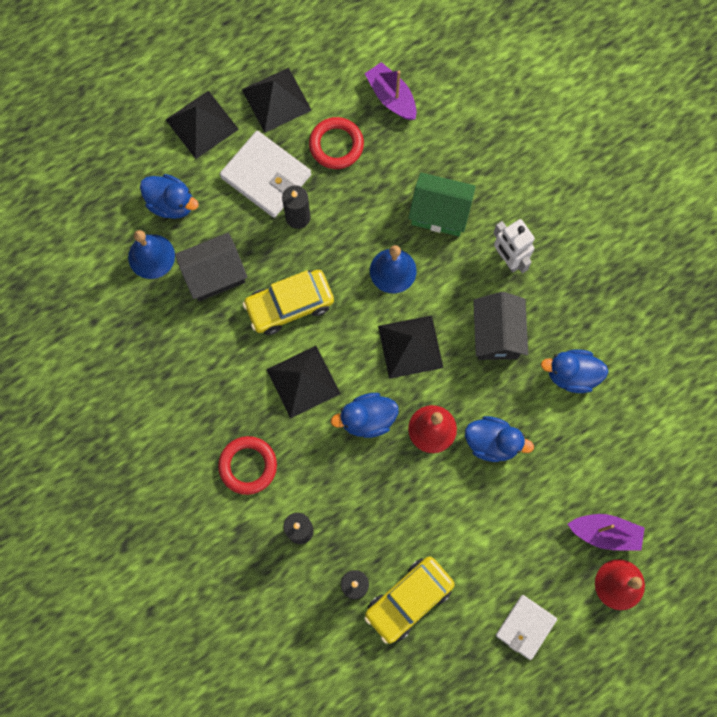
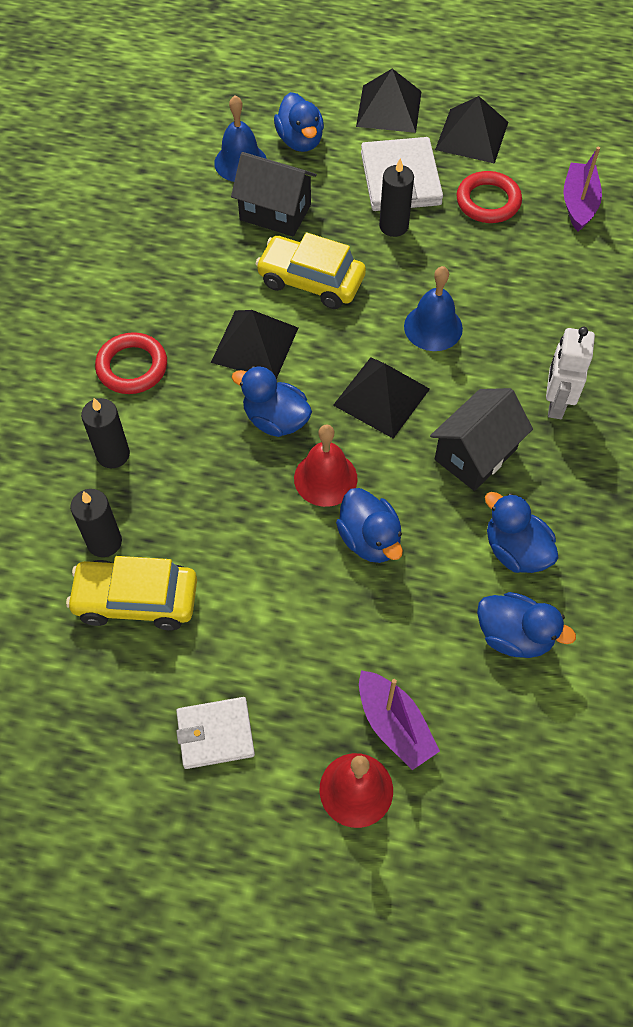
camera: 45 degrees right, 15 degrees down
(439, 213) = (528, 318): green house -> none
(616, 425) = (514, 635): none -> blue duck

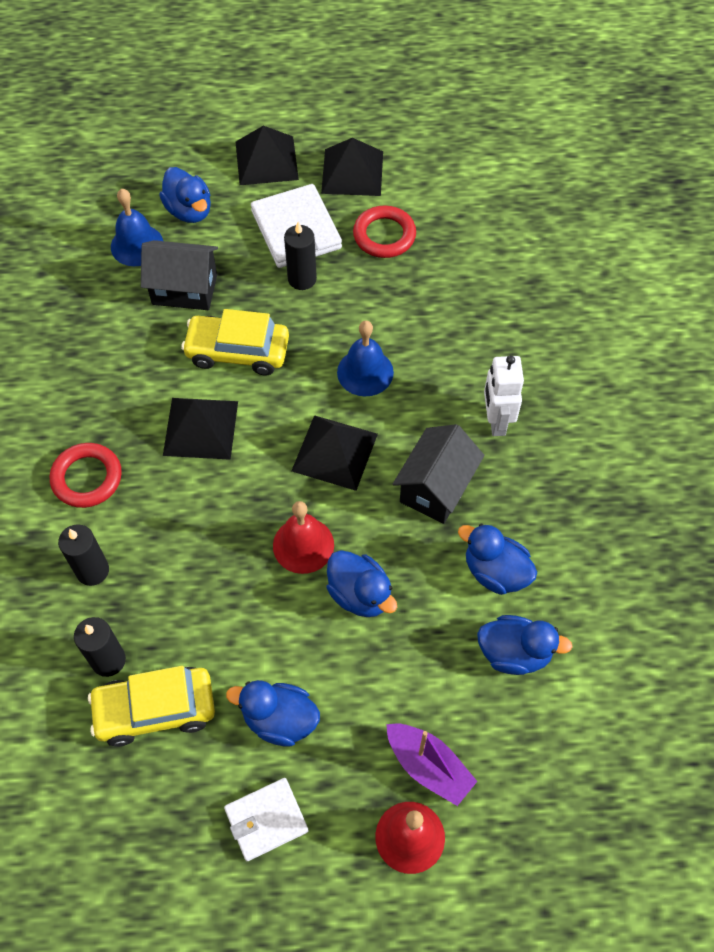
camera: 15 degrees left, 0 degrees up
(275, 420) = (241, 498): blue duck -> blue duck (279, 720)
(578, 204) = (468, 220): purple boat -> none

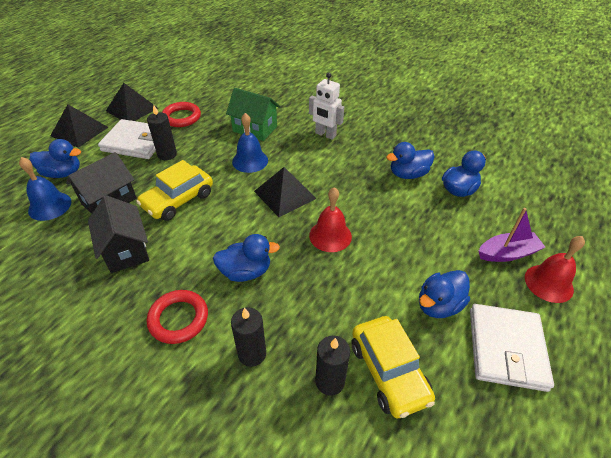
camera: 55 degrees left, 15 degrees down
(155, 710) = (388, 371): yellow car -> yellow car turned 45 degrees counterclockwise
(200, 428) = (208, 241): black pyramid -> none
(266, 820) = (506, 348): white wallet -> white wallet, size x1.56
(360, 594) = (381, 228): blue duck -> blue duck (246, 272)
(434, 331) = (255, 129): none -> green house
(436, 488) = (342, 170): black house -> black house (126, 250)

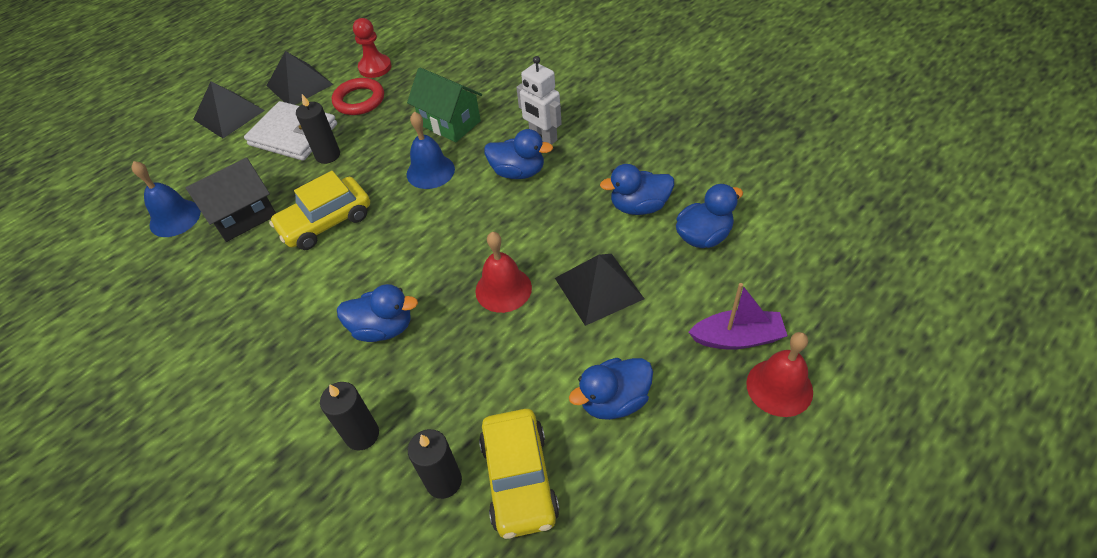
camera: 15 degrees right, 5 degrees up
(63, 173) = (198, 174): blue duck -> blue duck (518, 172)
(126, 250) = (249, 285): black house -> none
(178, 319) = (289, 380): red ring -> none
(188, 96) = (375, 67): none -> red pawn
(284, 194) = (461, 225): black pyramid -> black pyramid (598, 288)
(506, 348) = (683, 470): white wallet -> none

